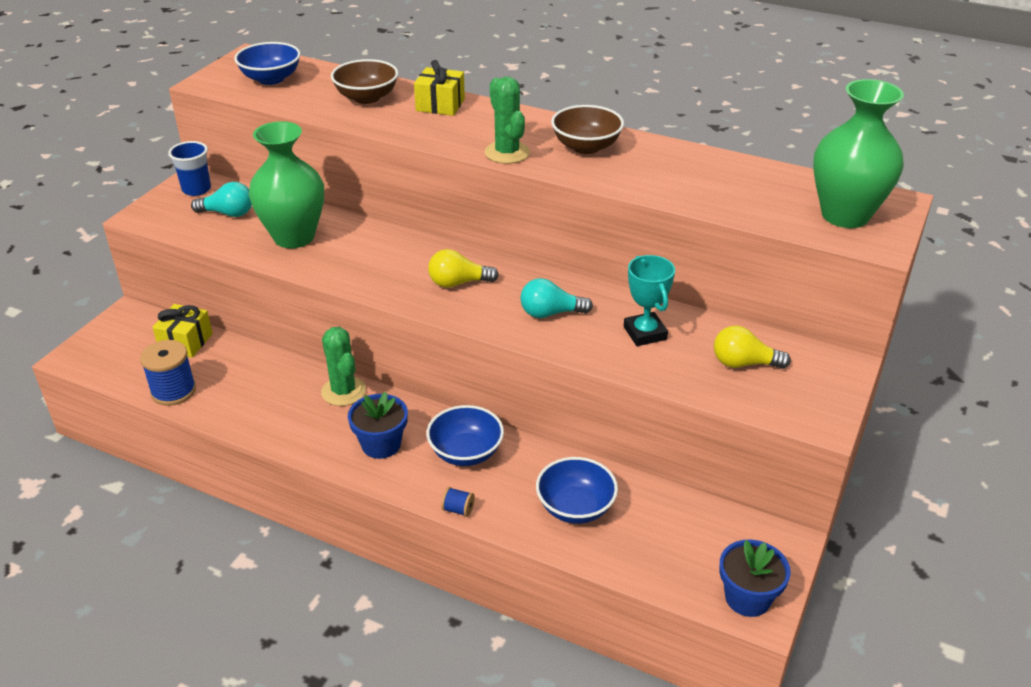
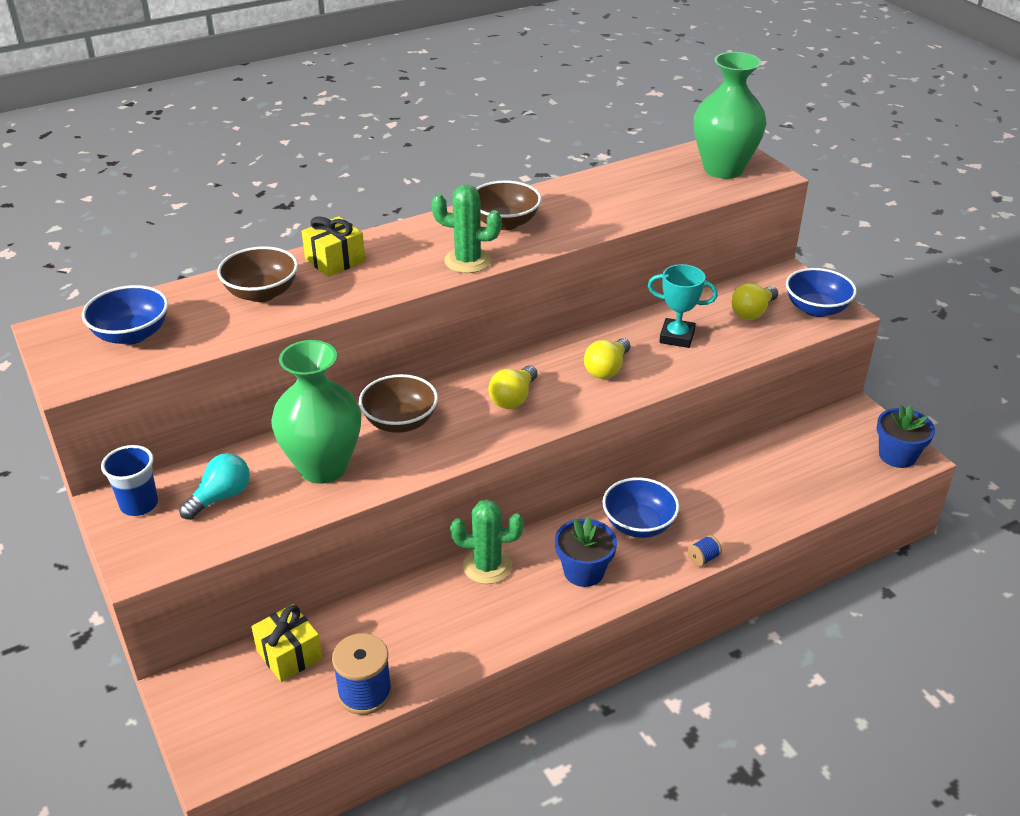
camera: 55 degrees left, 0 degrees up
(375, 245) = (400, 422): none -> brown bowl
(550, 313) = (607, 369): turquoise light bulb -> yellow light bulb
(575, 507) = (750, 493): blue bowl -> blue bowl (816, 309)

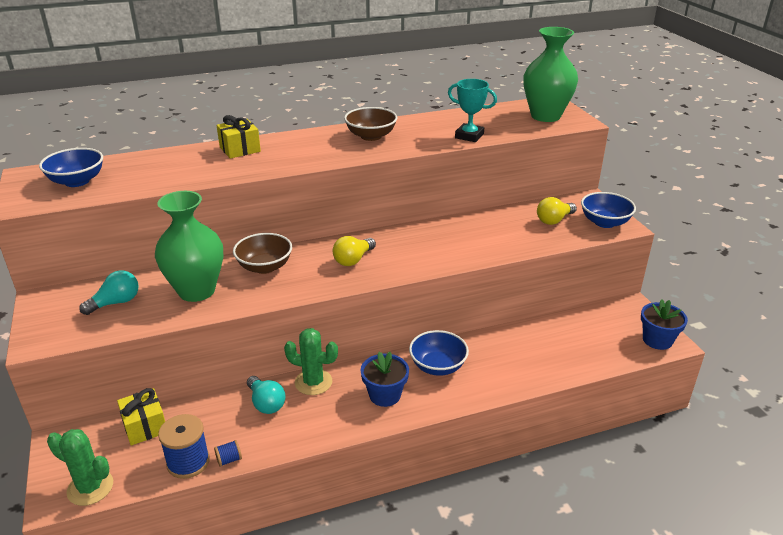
camera: 10 degrees right, 5 degrees down
(139, 504) = (58, 301): blue cup -> none
(261, 293) = (179, 164): brown bowl -> none
(436, 602) = (266, 403): none -> turquoise light bulb
(467, 261) = (333, 157): green cactus -> green cactus (90, 488)
(607, 369) = (430, 247): yellow light bulb -> none
(677, 337) = (490, 231): turquoise trophy -> turquoise trophy (469, 136)
(703, 558) = (480, 397): blue spool -> blue spool (229, 459)

